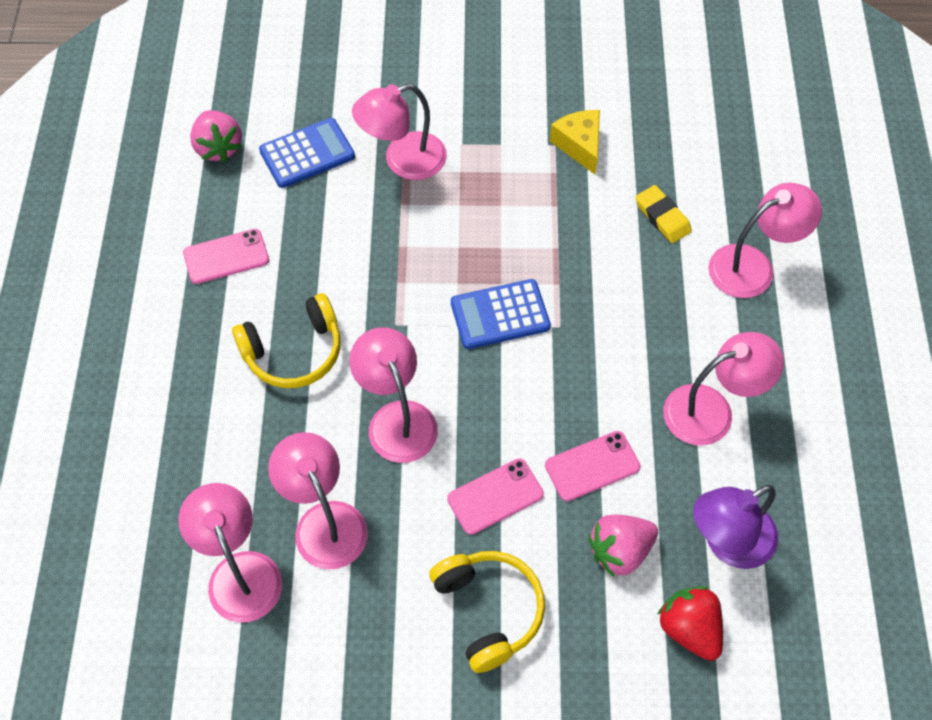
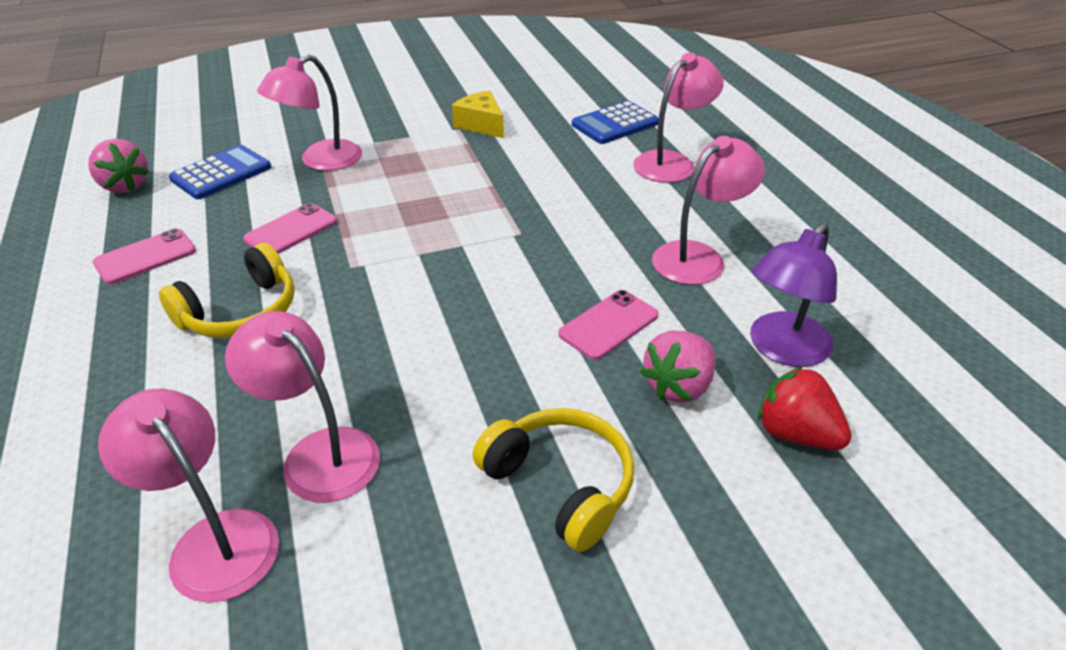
camera: 20 degrees left, 20 degrees down
(397, 418) = (378, 338): pink lamp -> none
(495, 496) = (517, 375): pink phone -> pink phone (291, 230)
(500, 315) = (458, 238): blue calculator -> blue calculator (615, 124)
(662, 217) = (576, 150): yellow eraser -> none

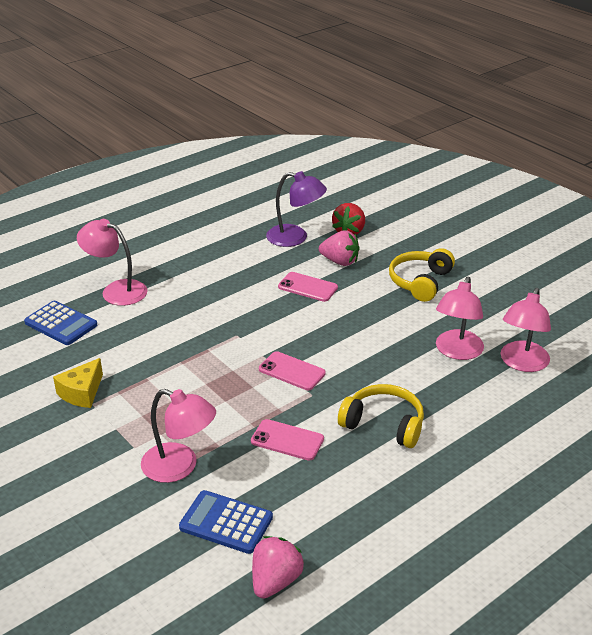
camera: 110 degrees left, 5 degrees down
(145, 257) = (360, 503): pink phone -> pink phone (292, 371)
(699, 257) = (229, 268): pink lamp -> none

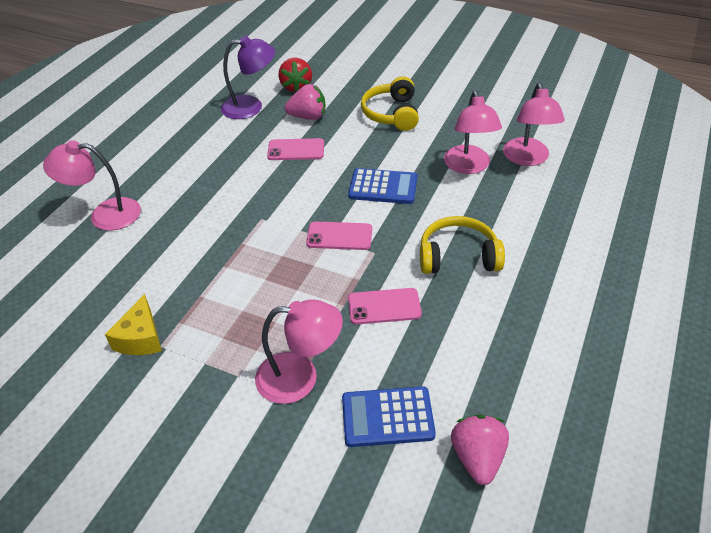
camera: 25 degrees left, 10 degrees up
(61, 324) = (66, 271): blue calculator -> blue calculator (383, 187)

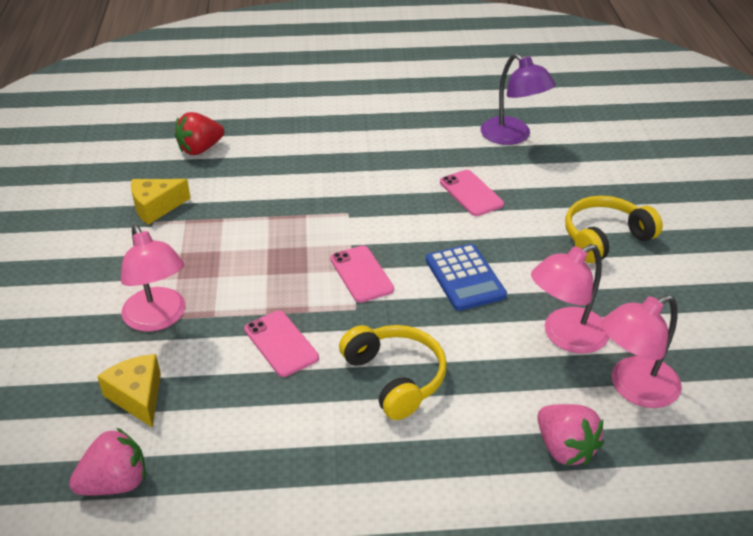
camera: 60 degrees right, 5 degrees down
(105, 214) = (285, 124): pink lamp -> none
(296, 87) = (579, 151): red strawberry -> red strawberry (200, 149)
(308, 117) = (535, 180): pink strawberry -> pink strawberry (564, 448)
(387, 417) = (138, 396): blue calculator -> yellow cheese

